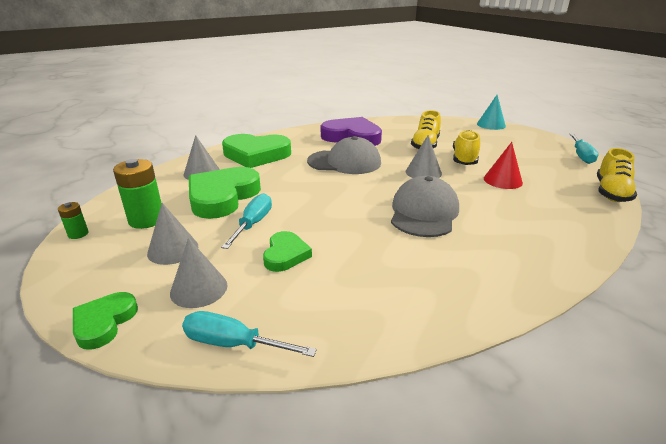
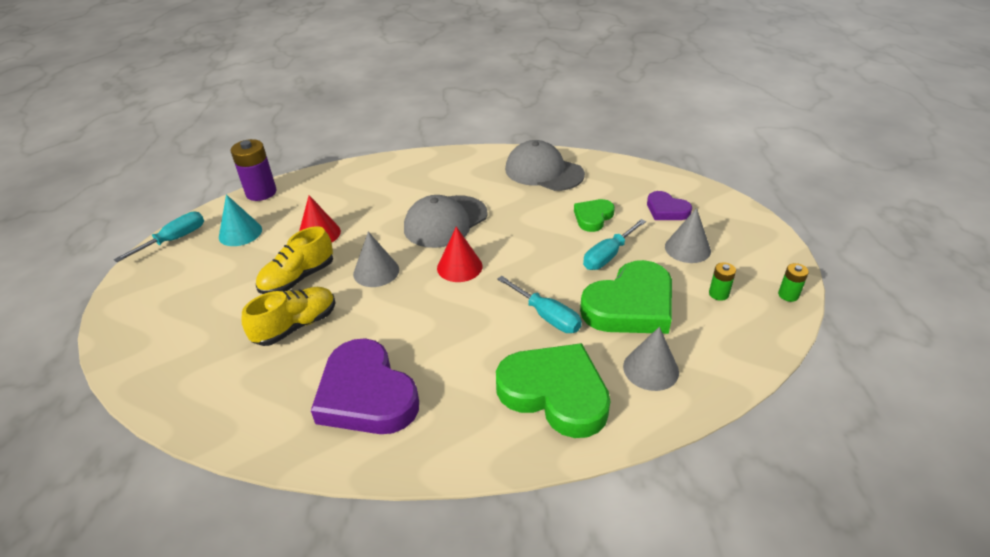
camera: 150 degrees left, 10 degrees up
(104, 322) = (730, 206): green heart -> none
(146, 220) = (718, 294): green battery -> green battery, size x0.51
(199, 289) = (666, 210): grey cone -> purple heart
(234, 344) = (648, 175): turquoise screwdriver -> turquoise screwdriver (546, 316)
(344, 162) = (443, 324): grey cap -> grey cap (543, 172)
(370, 188) = (459, 267): none -> red cone
(491, 125) = (119, 347): turquoise cone -> turquoise cone (240, 233)
(611, 192) = (261, 193): yellow shoe -> purple battery

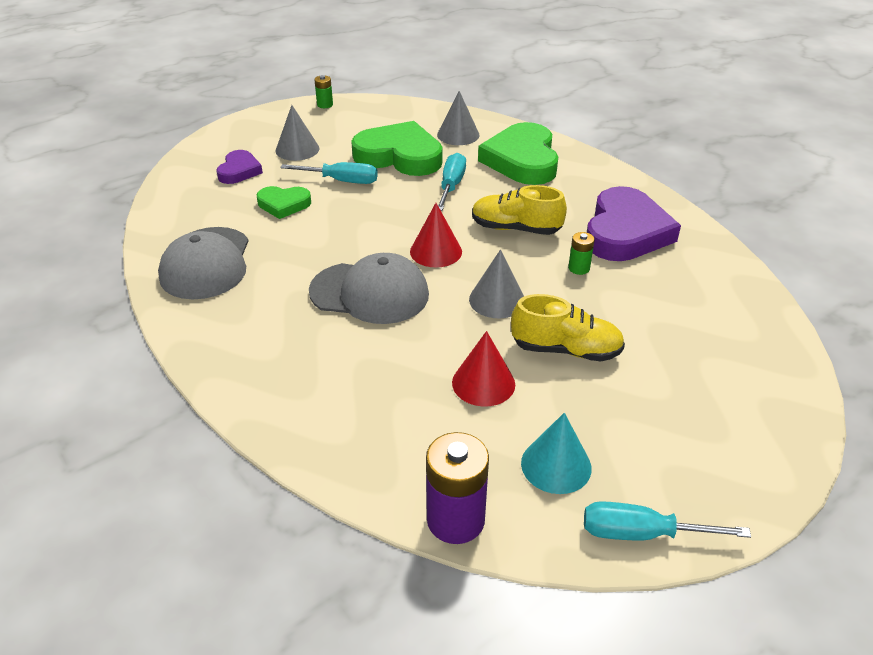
camera: 125 degrees left, 0 degrees up
(296, 326) = (618, 309): yellow shoe -> yellow shoe (515, 228)
(718, 294) = (349, 127): green battery -> green battery (579, 268)

